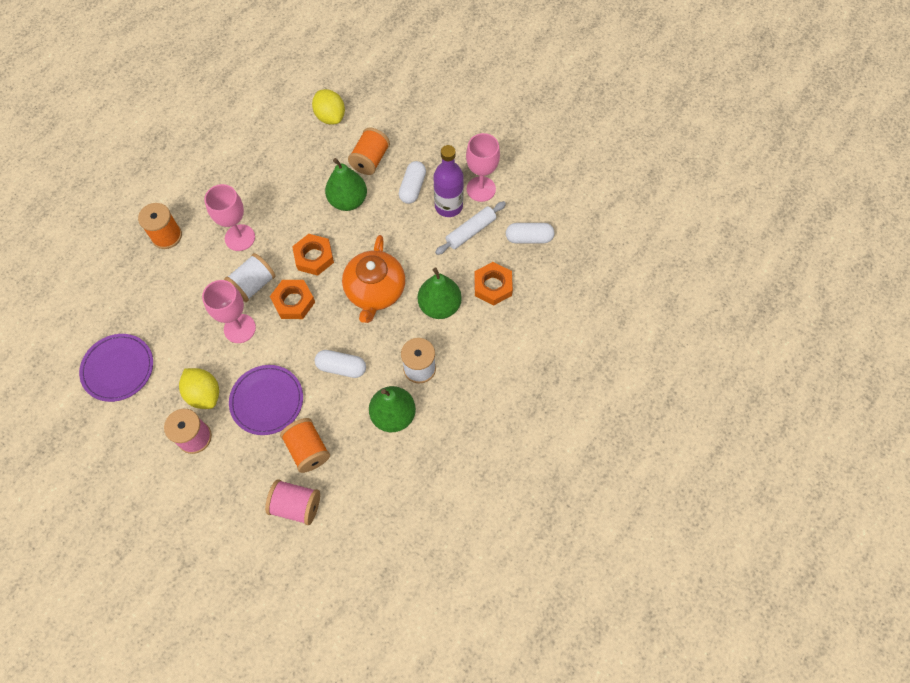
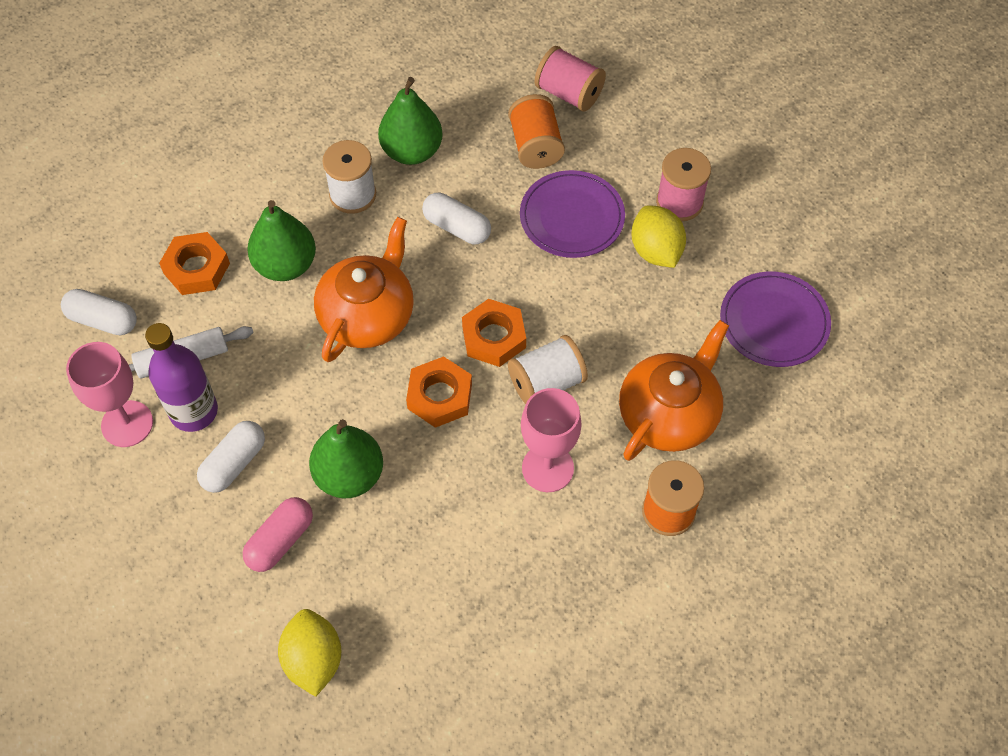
camera: 160 degrees left, 5 degrees down
(176, 289) = (669, 414): none -> orange teapot
(239, 328) = (584, 323): pink goblet -> none
(370, 160) = (280, 540): orange spool -> pink capsule

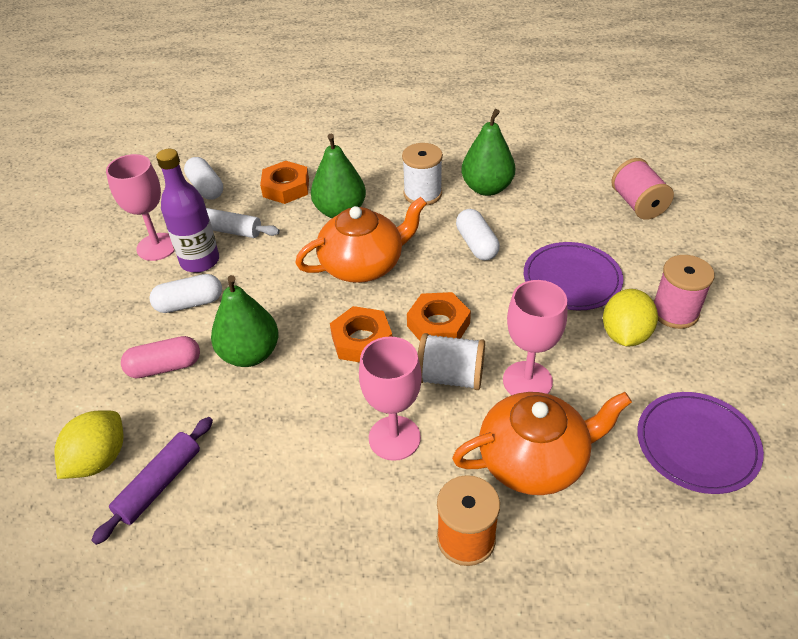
camera: 40 degrees right, 15 degrees down
(390, 640) = (159, 484): none -> purple rolling pin
(535, 146) = (582, 223): orange spool -> none
(611, 346) = (527, 381): none -> pink goblet

